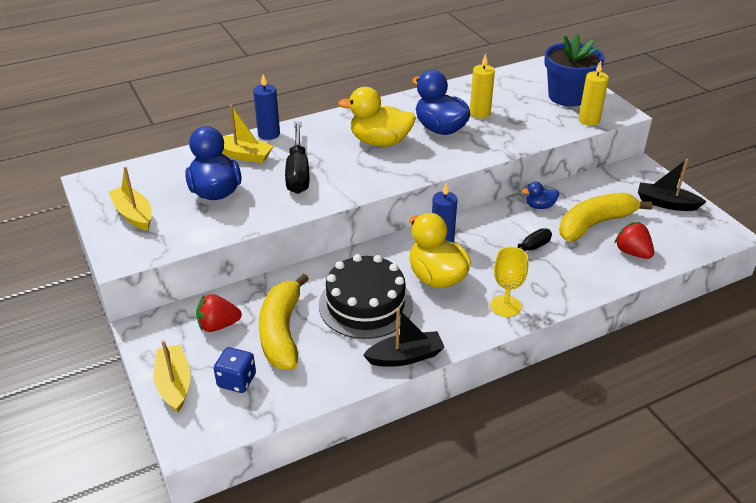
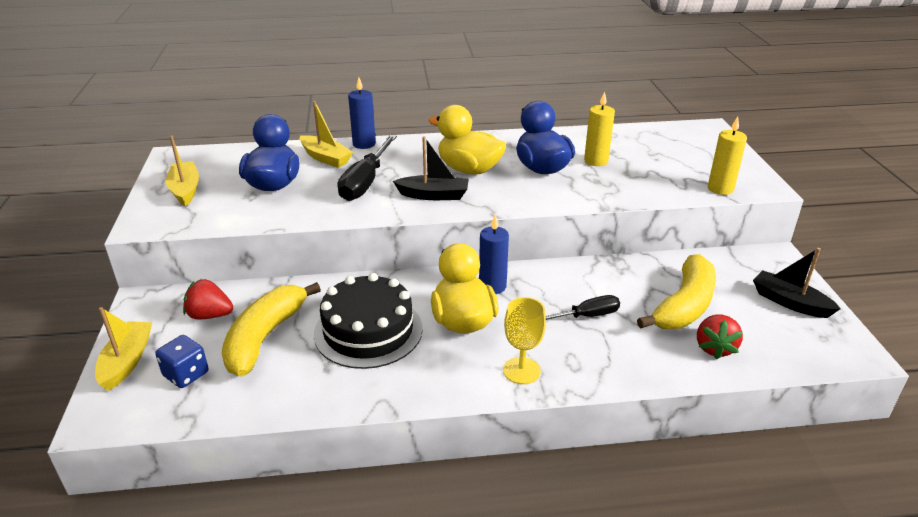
camera: 20 degrees right, 5 degrees down
(405, 357) = (372, 397): black boat -> black boat (433, 195)
(539, 206) = (628, 273): blue duck -> none
(567, 97) = (709, 161): blue flower pot -> none
(595, 224) = (684, 306): yellow banana -> yellow banana turned 135 degrees clockwise
(632, 252) = (714, 348): red strawberry -> red strawberry turned 150 degrees counterclockwise

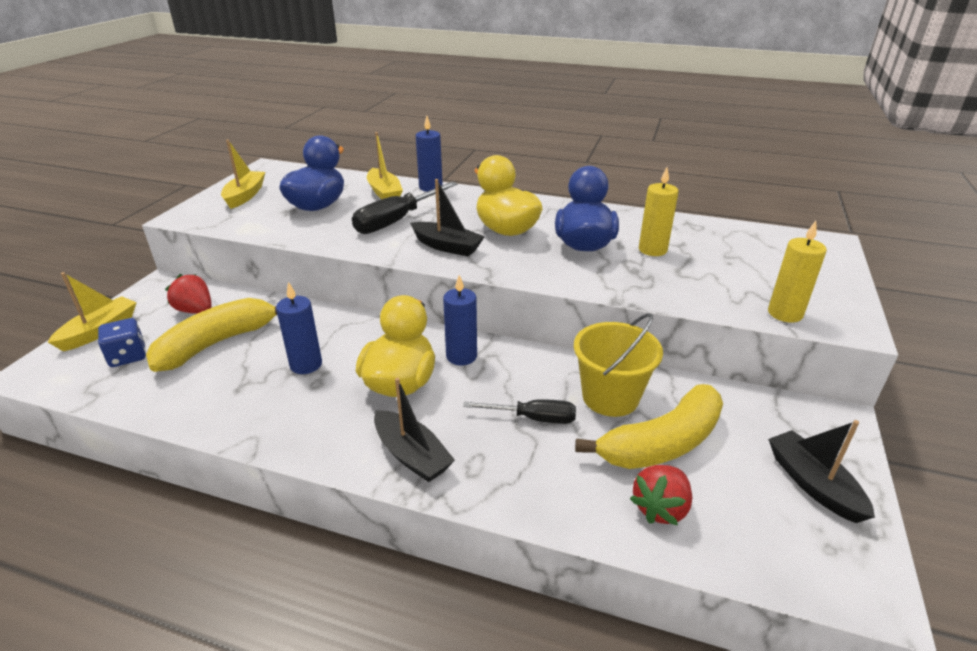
camera: 25 degrees right, 0 degrees up
(368, 331) = (306, 365): black cake -> blue candle
(521, 370) = (412, 455): yellow goblet -> black boat
(626, 284) = (610, 397): none -> yellow bucket

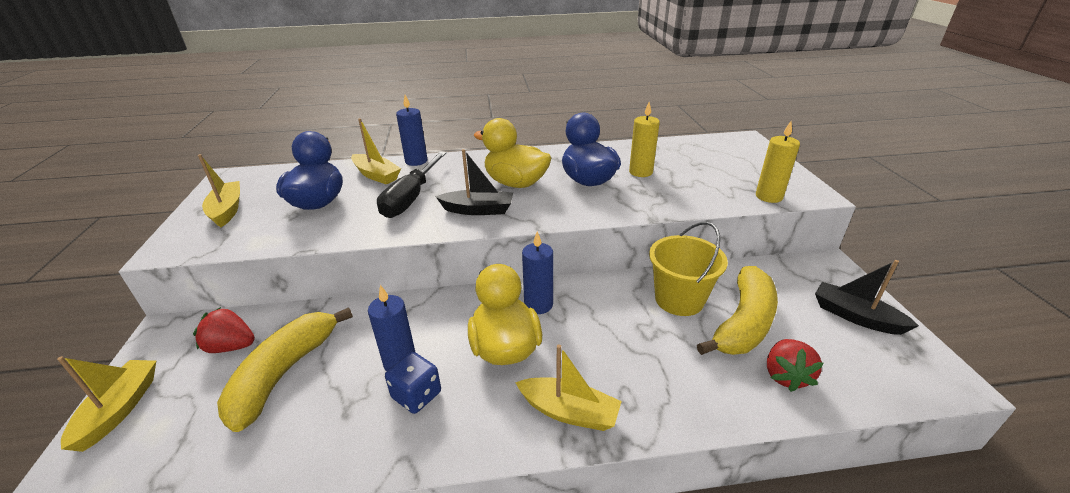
camera: 25 degrees left, 0 degrees up
(128, 356) = (181, 426): blue dice -> blue dice (416, 395)
(412, 455) = (569, 412): black boat -> yellow boat
(533, 418) = (638, 338): black screwdriver -> none

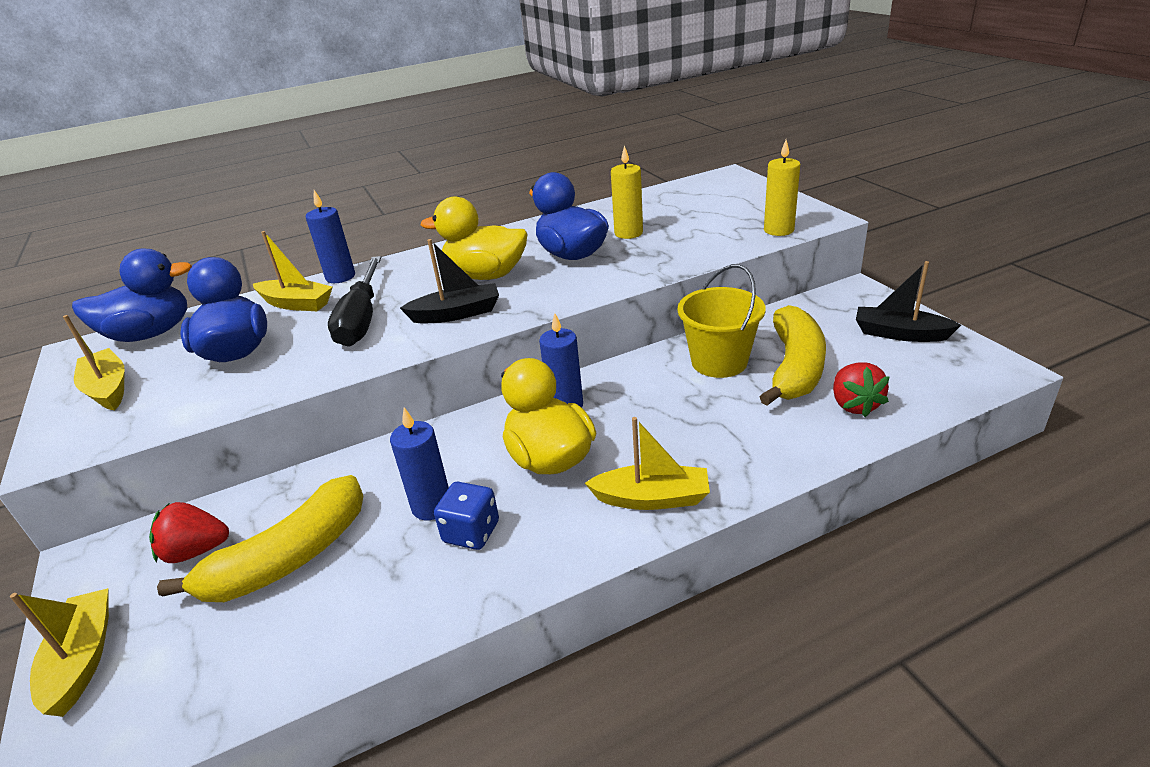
camera: 15 degrees left, 0 degrees up
(276, 176) = (150, 334): none -> blue duck
(284, 373) = (289, 558): yellow banana -> yellow banana turned 135 degrees counterclockwise

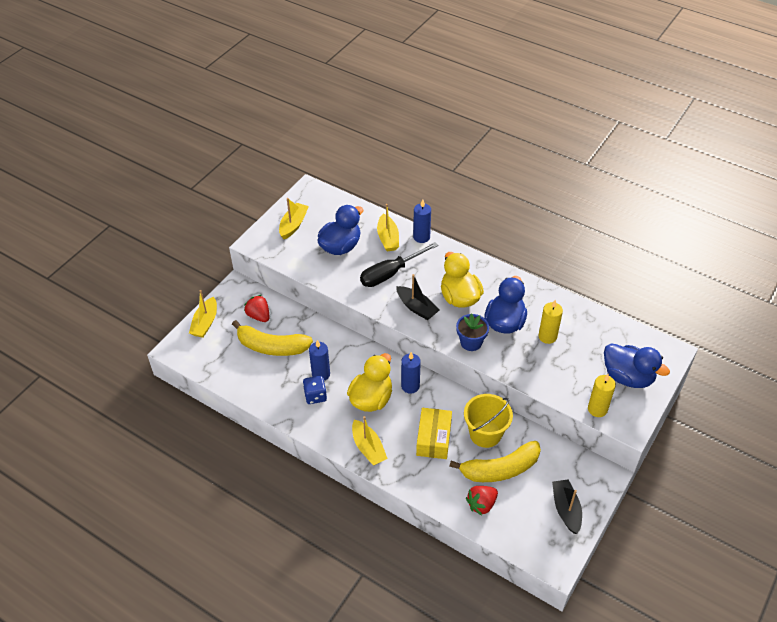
camera: 55 degrees right, 15 degrees up
(82, 659) = (205, 323): yellow boat -> yellow boat turned 150 degrees clockwise
(150, 334) = (334, 204): blue duck -> blue duck (628, 377)
(575, 287) = (471, 342): none -> blue flower pot
(690, 414) = (433, 439): none -> yellow box

